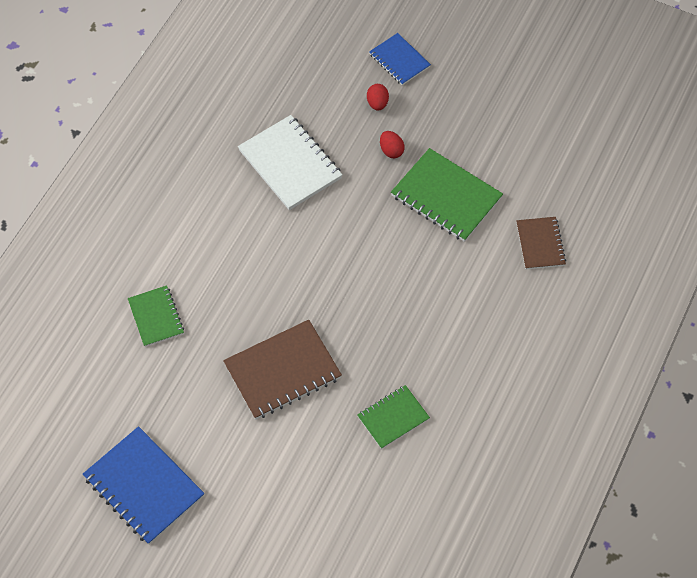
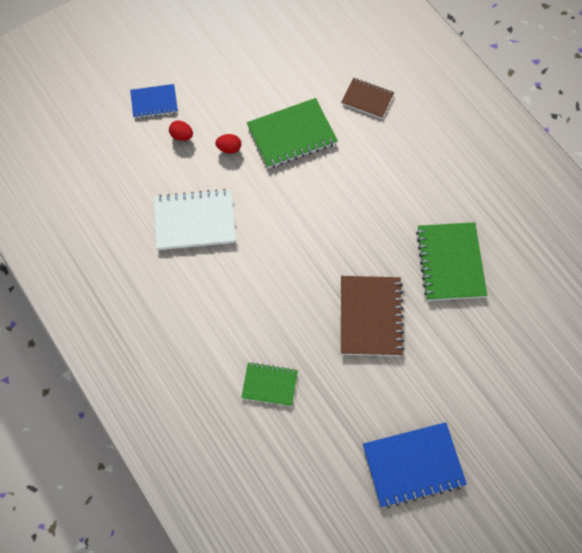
camera: 60 degrees left, 5 degrees up
(393, 418) = (450, 262): green notebook -> green notebook, size x1.67

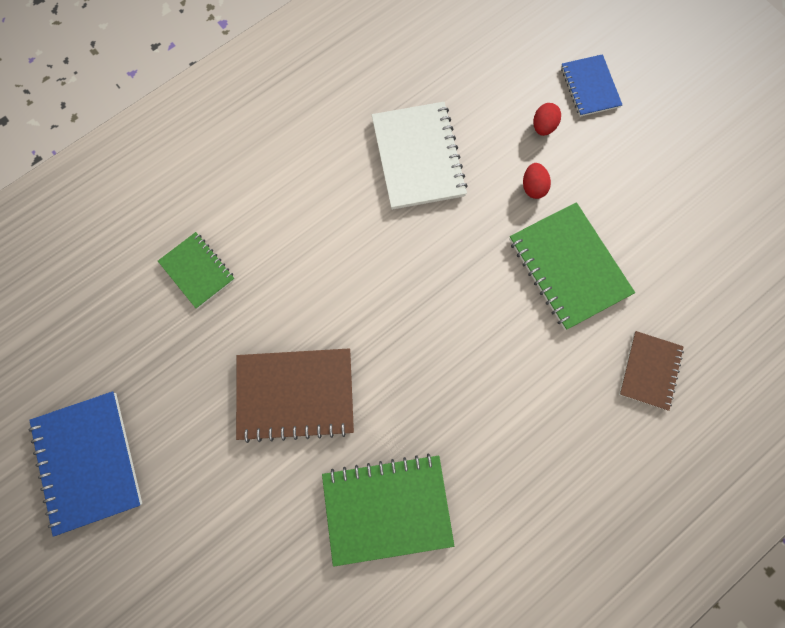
camera: 85 degrees right, 10 degrees up
(269, 385) = (197, 271): green notebook -> green notebook turned 45 degrees counterclockwise

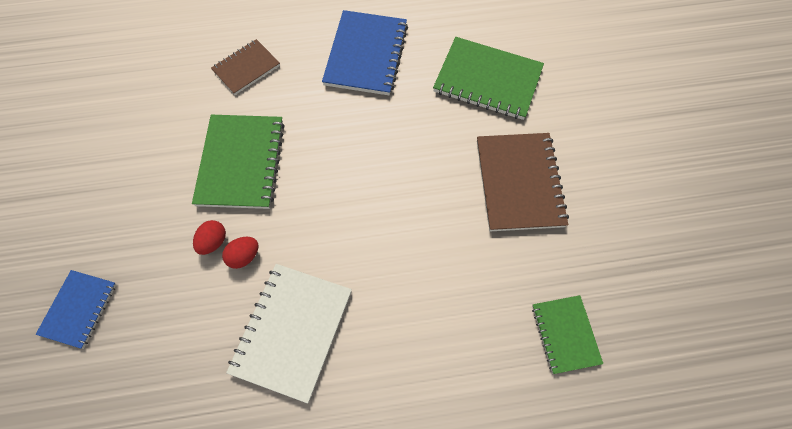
camera: 150 degrees left, 10 degrees down
(88, 461) = (713, 219): blue notebook -> blue notebook (366, 55)
(295, 394) = (519, 183): brown notebook -> brown notebook turned 60 degrees clockwise
(543, 126) = (156, 294): red egg -> red egg (244, 256)

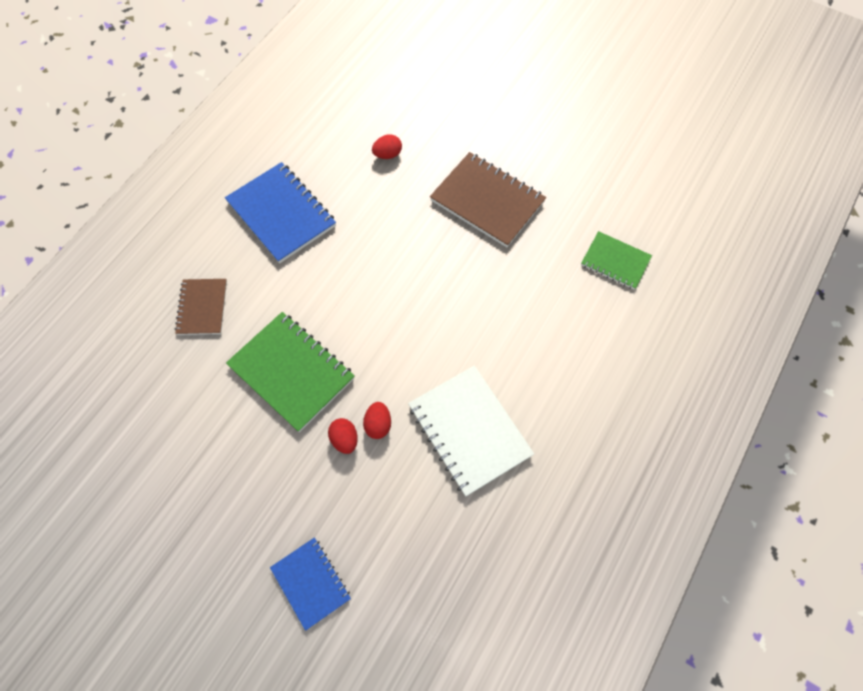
camera: 50 degrees left, 0 degrees up
(487, 80) = (387, 155): green notebook -> red egg

